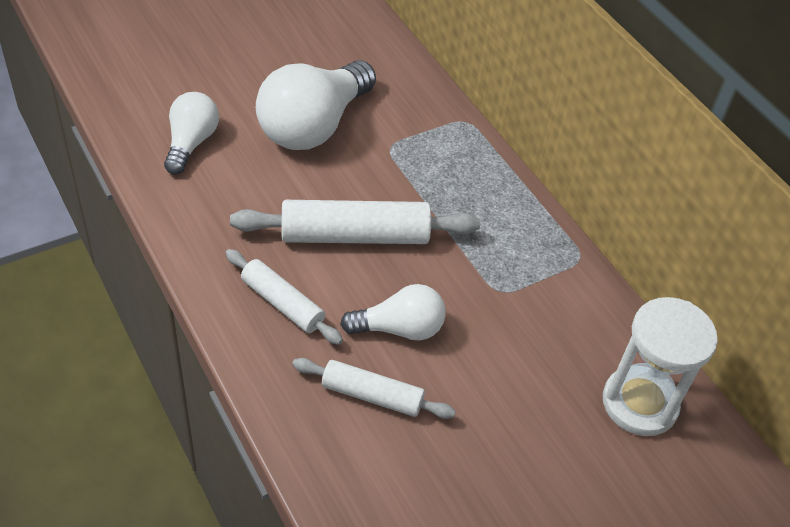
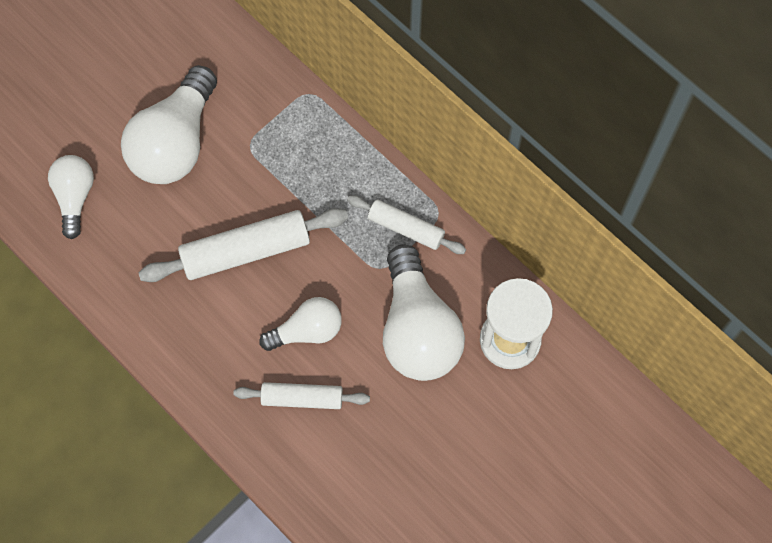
camera: 10 degrees left, 20 degrees up
(282, 303) = (207, 337): white rolling pin -> white rolling pin (406, 228)
(530, 362) = (417, 329): none -> white light bulb

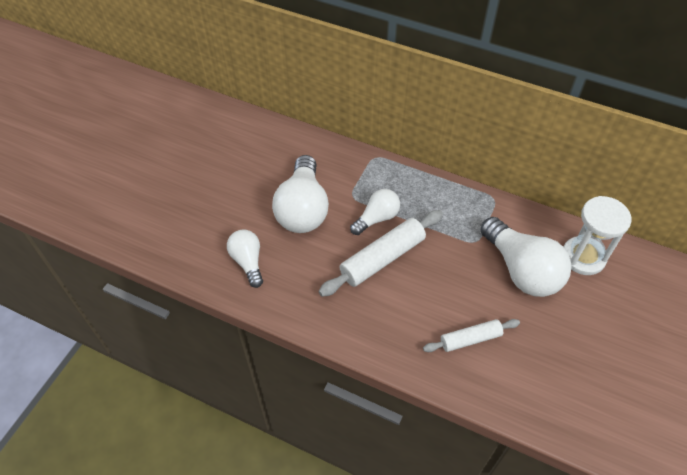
camera: 20 degrees left, 15 degrees down
(307, 331) = (450, 294): white light bulb -> white light bulb (377, 218)
(406, 228) = (479, 213): white rolling pin -> none

